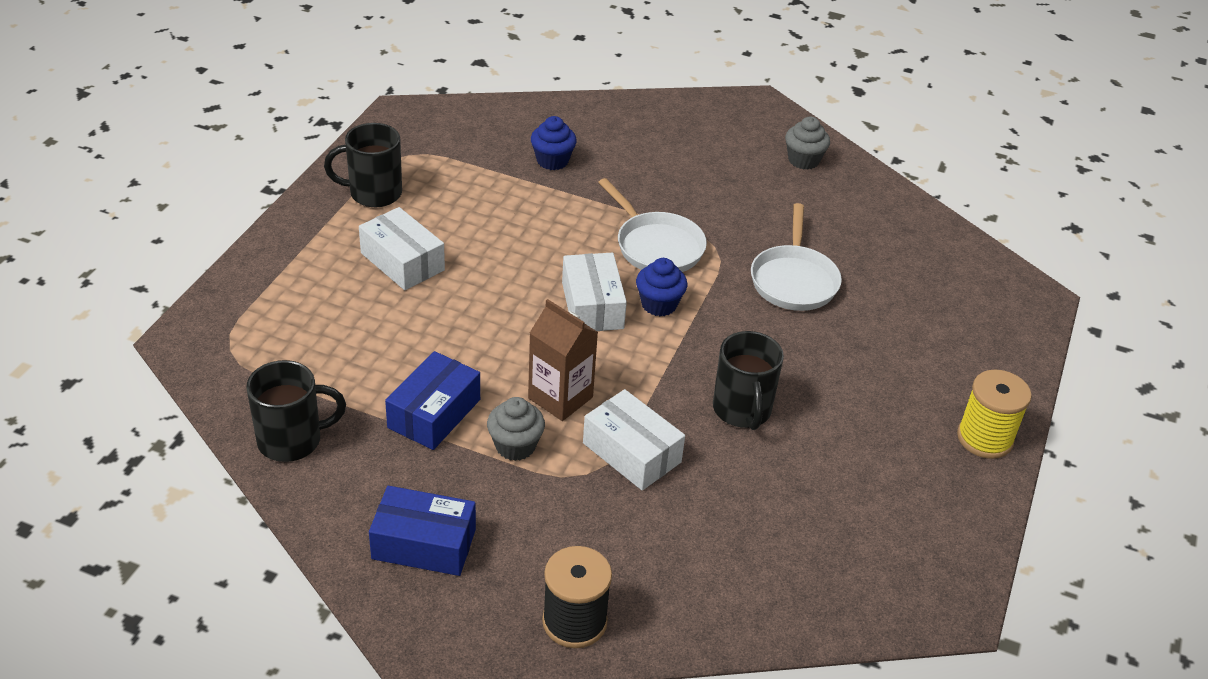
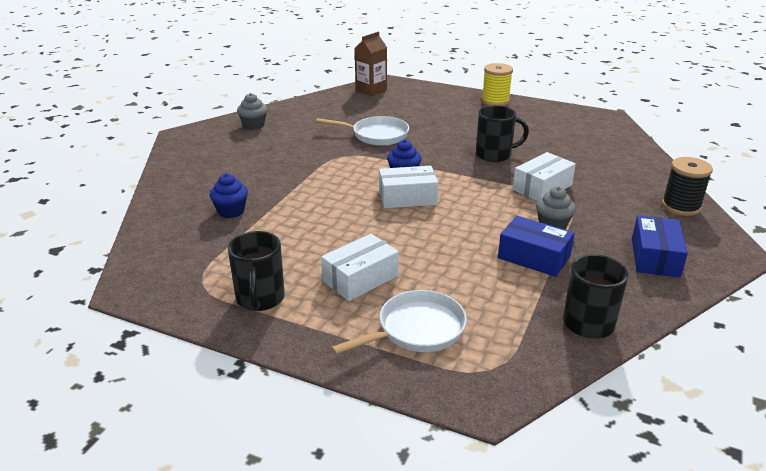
camera: 85 degrees left, 10 degrees down
(560, 398) = (502, 210): brown carton -> brown carton (371, 90)
(656, 246) = (342, 174): white pan -> white pan (416, 330)

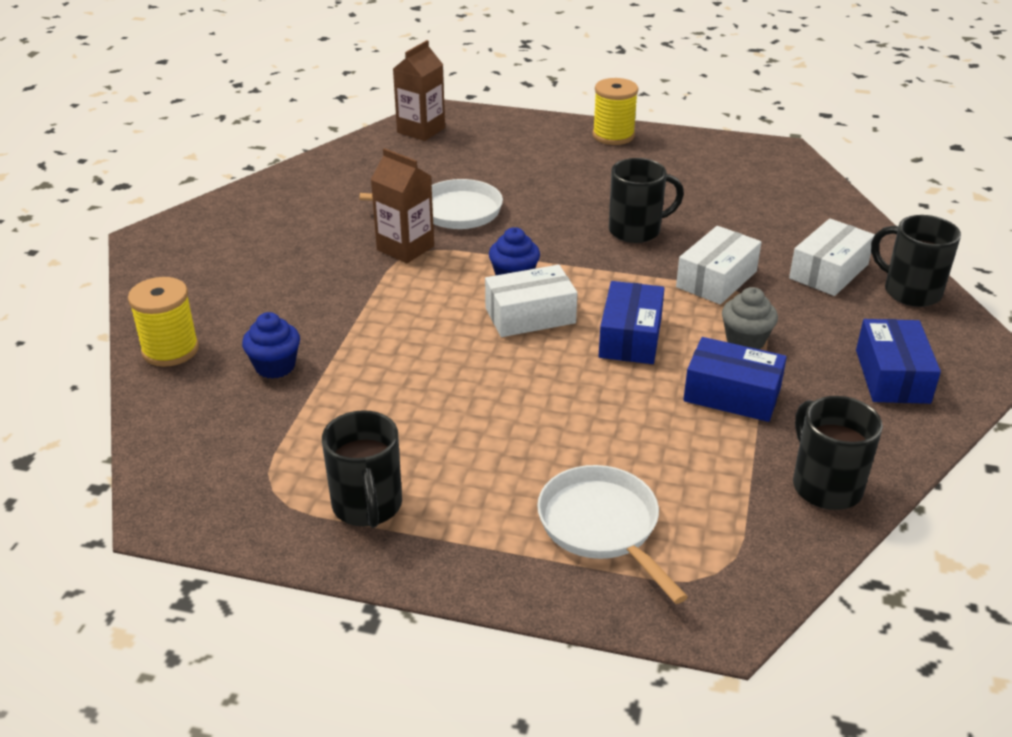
camera: 10 degrees left, 5 degrees up
(170, 196) = (170, 350): none -> yellow spool
(254, 125) = (258, 210): grey cupcake -> none
(338, 153) = (405, 248): none -> brown carton
(360, 278) = (501, 456): white box -> white box (828, 271)
(416, 330) = (602, 526): white pan -> white pan turned 75 degrees counterclockwise
(472, 216) = (630, 337): none -> blue box
(681, 206) = (910, 291): black spool -> black mug

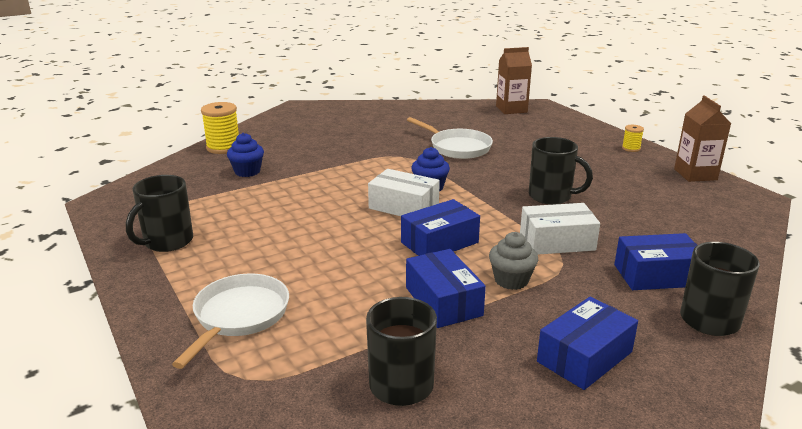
camera: 45 degrees right, 10 degrees down
(405, 248) = (400, 152): brown carton -> brown carton (695, 174)
(613, 136) = (631, 148): yellow spool -> yellow spool, size x0.53
(828, 271) = (656, 275): white box -> blue box

